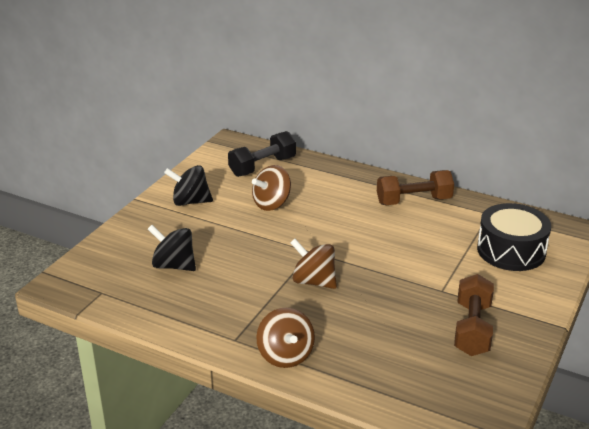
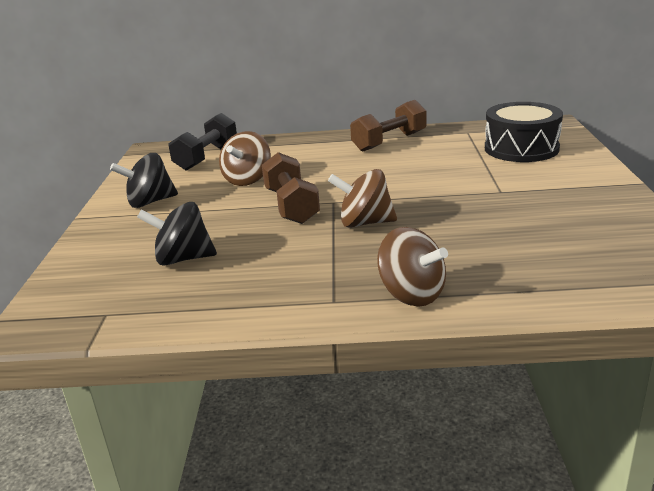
camera: 25 degrees left, 5 degrees down
(472, 329) = (569, 209): brown dumbbell -> brown dumbbell (291, 206)

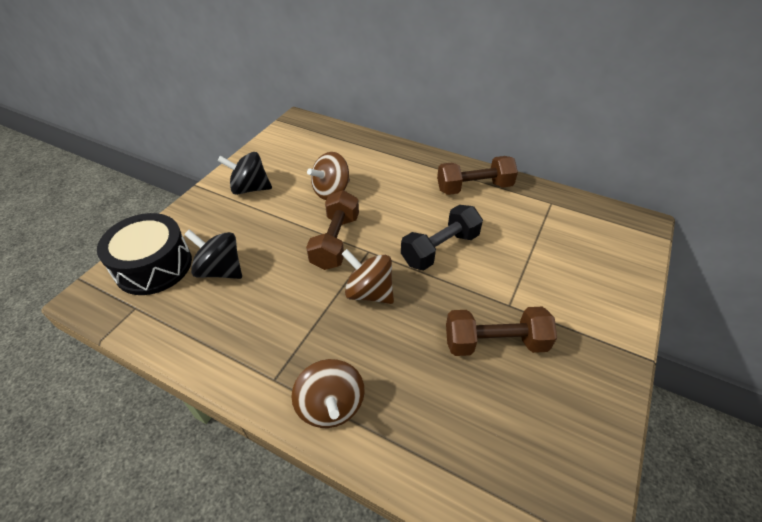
camera: 25 degrees right, 20 degrees up
(207, 157) = (326, 148): black dumbbell -> black dumbbell (440, 249)
(514, 213) = (495, 343): none -> brown dumbbell
(521, 148) = (579, 250): black drum -> black drum (153, 266)

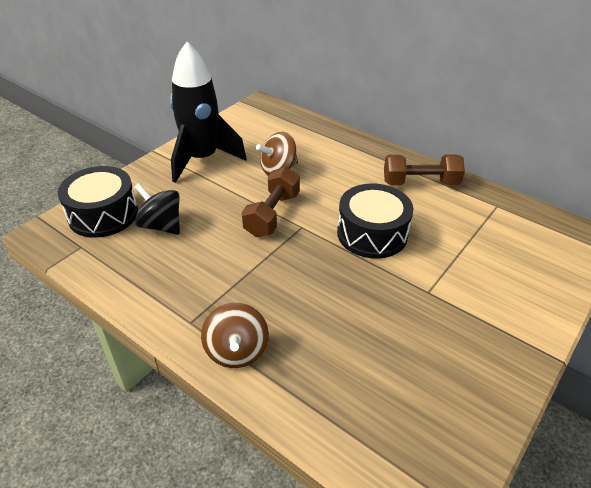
camera: 10 degrees right, 5 degrees down
(250, 188) = (202, 159): black spinning top -> black rocket
(369, 292) = (294, 262): brown spinning top -> none
(440, 249) = (372, 233): black dumbbell -> black drum
(495, 343) = (405, 322): brown dumbbell -> none

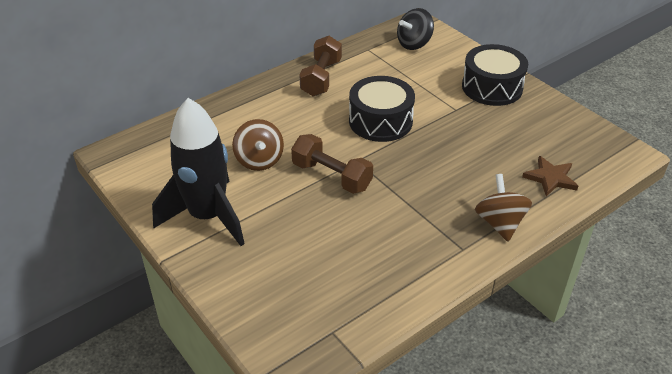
camera: 75 degrees left, 0 degrees up
(103, 214) = (280, 311): black drum -> black drum (492, 87)
(161, 225) = (319, 260): black spinning top -> black spinning top (414, 44)
(236, 351) = (500, 223): brown spinning top -> brown spinning top turned 105 degrees counterclockwise
(334, 399) = (550, 178): none -> brown star

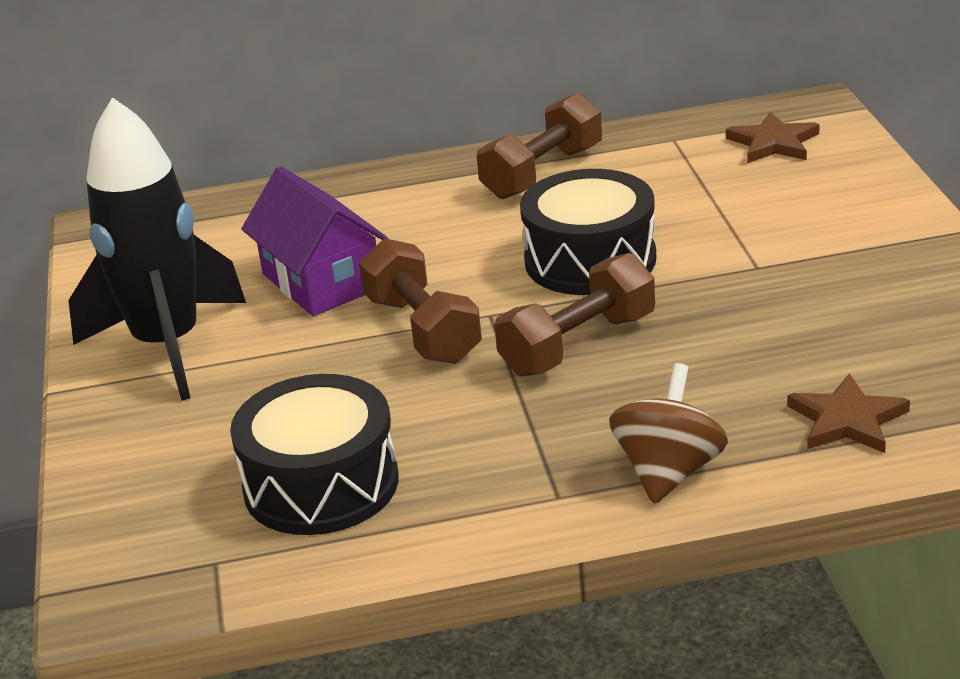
camera: 30 degrees right, 10 degrees down
(259, 160) = (321, 281): brown spinning top -> purple house
(410, 167) = (578, 344): none -> brown dumbbell
(414, 44) = (773, 143): black spinning top -> brown star
(492, 87) = (868, 242): black drum -> black drum (321, 484)

